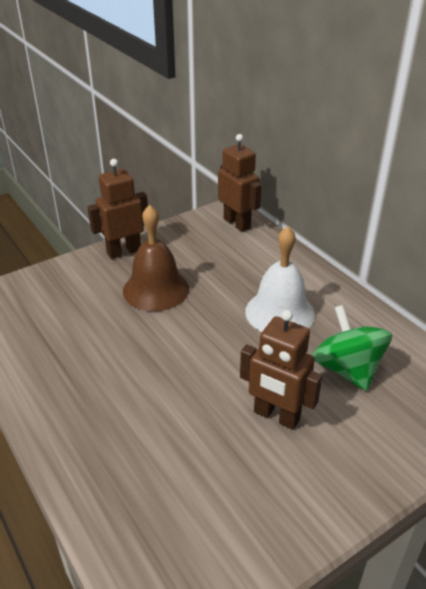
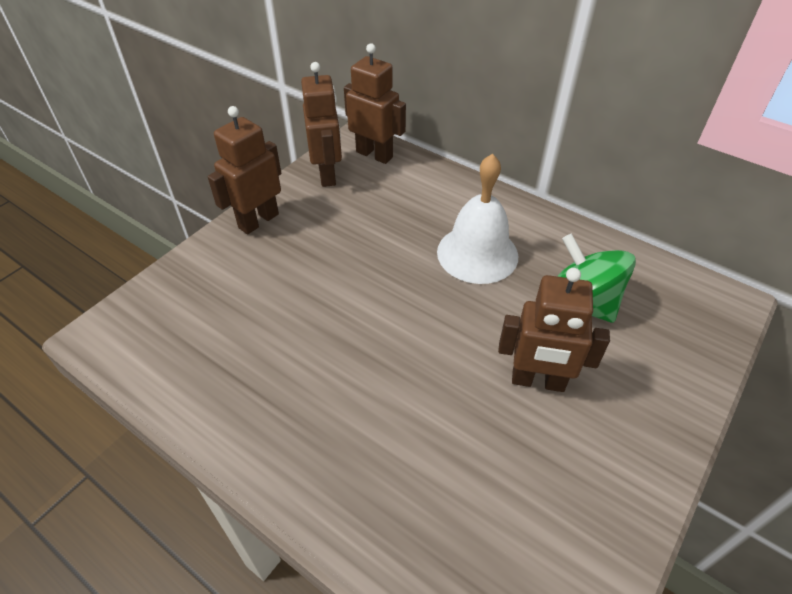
camera: 20 degrees left, 10 degrees up
(156, 289) = (323, 261): brown bell -> none
(192, 230) = (327, 174): none -> brown robot

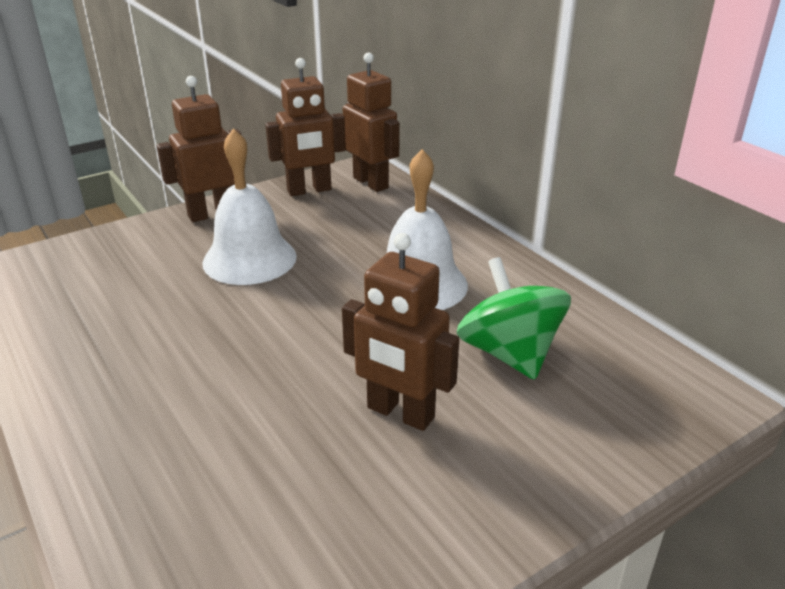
camera: 20 degrees right, 15 degrees down
(325, 262) = (249, 259): none -> white bell
(327, 174) = (309, 190): brown robot -> brown robot turned 60 degrees clockwise

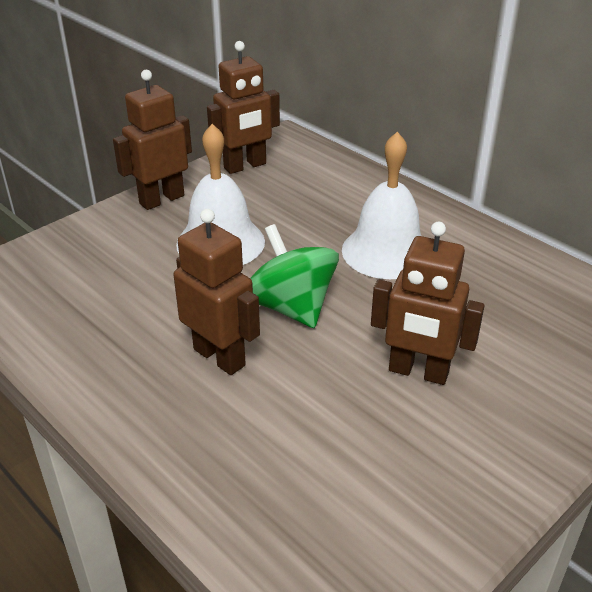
camera: 10 degrees left, 5 degrees up
(371, 183) = (301, 153): brown robot -> brown robot (219, 357)
(509, 353) = (489, 307): green spinning top -> green spinning top (291, 307)

